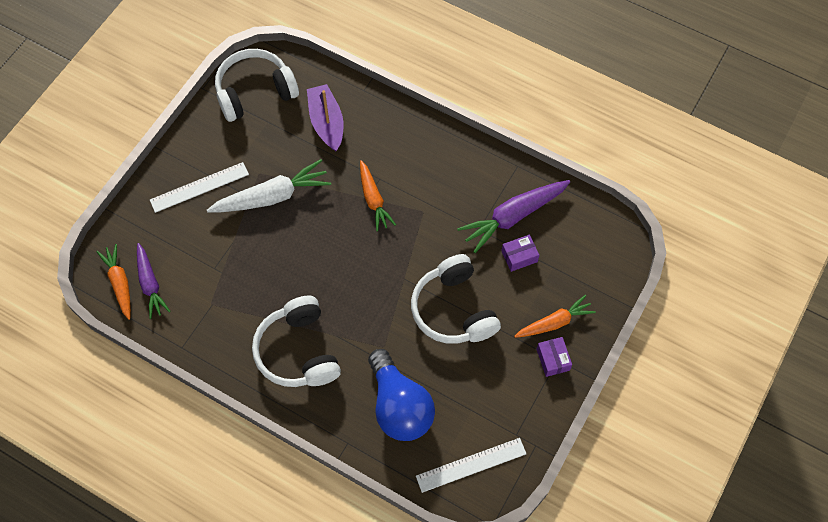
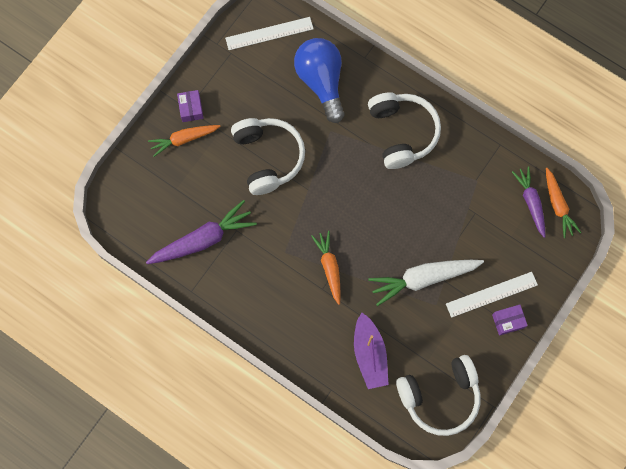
camera: 175 degrees left, 10 degrees up
(519, 256) = (204, 201): purple box -> purple box (508, 321)

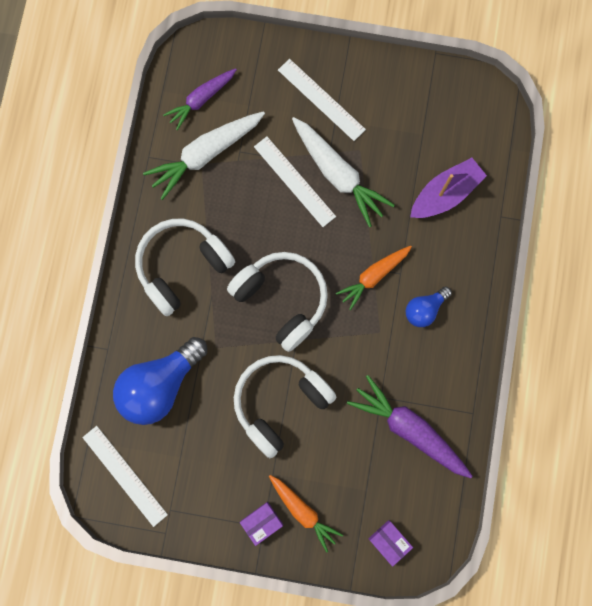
camera: 115 degrees left, 5 degrees up
(286, 293) = (424, 309): none -> blue light bulb
(432, 243) = (294, 181): none -> white ruler
(440, 396) = (452, 107): white headphones -> white headphones (282, 299)
(483, 187) = (206, 154): none -> white carrot
(508, 321) = (341, 72): purple box -> purple box (389, 542)
(557, 205) = (192, 72): orange carrot -> none

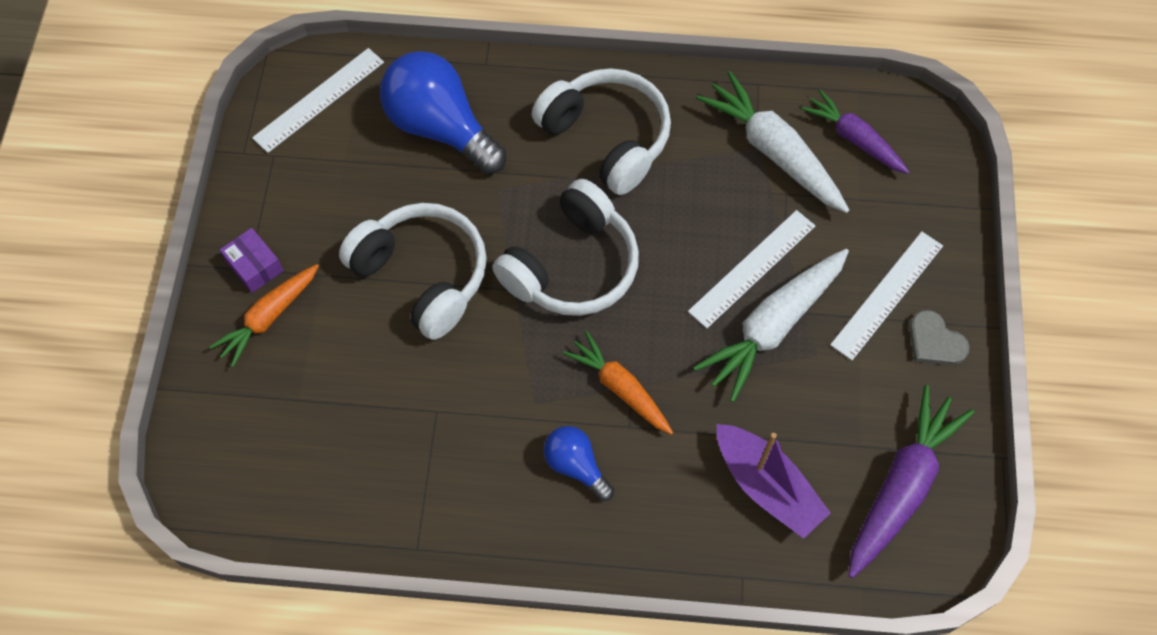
camera: 85 degrees right, 15 degrees down
(356, 77) = (935, 342): none -> grey heart
(389, 542) = (223, 437): purple box -> none
(409, 429) = (389, 455): purple carrot -> purple carrot (901, 487)

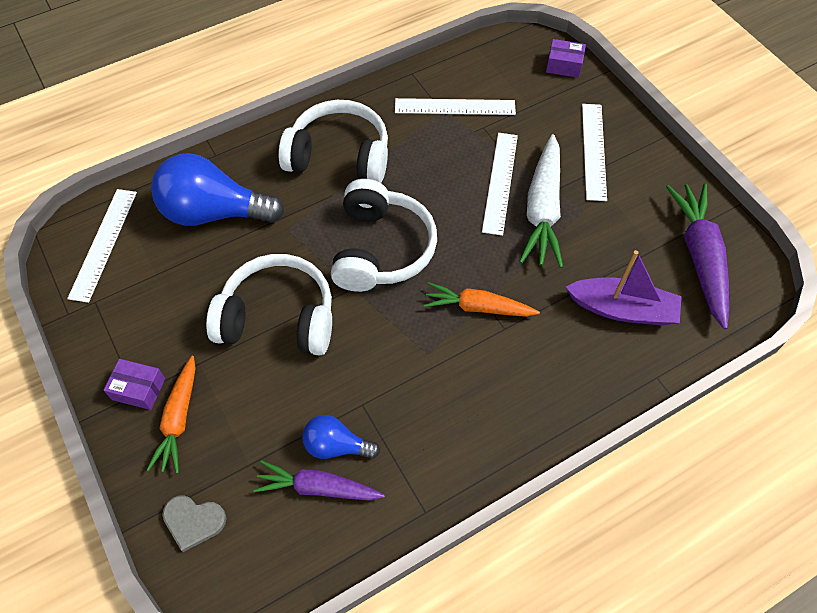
camera: 35 degrees left, 5 degrees down
(576, 466) = (490, 377): blue light bulb -> blue light bulb (336, 446)
(773, 151) = (455, 107): white carrot -> white ruler
(854, 139) = (497, 74): purple carrot -> purple carrot (318, 487)
(935, 342) = (644, 161): grey heart -> grey heart (193, 521)
(940, 172) = (564, 65): none -> purple box

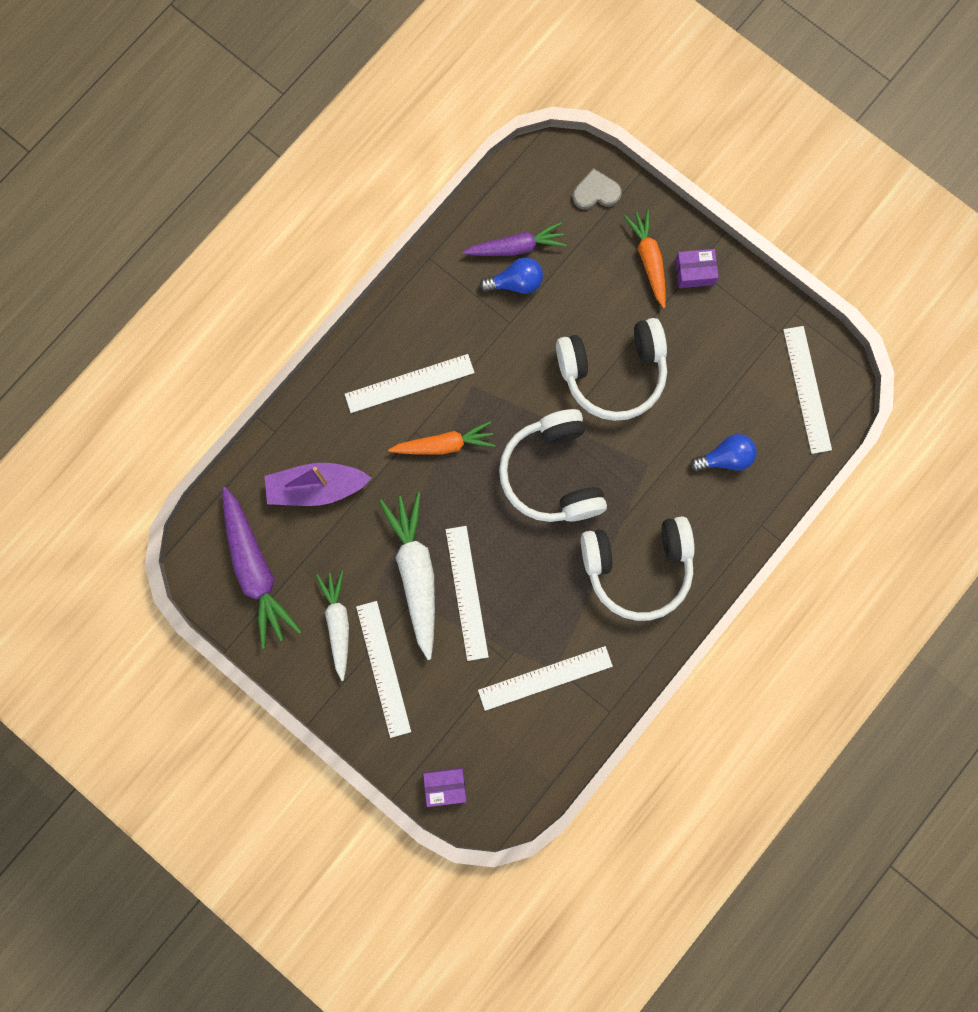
camera: 160 degrees right, 20 degrees up
(214, 212) = (725, 458): blue light bulb -> blue light bulb, size x0.52
(495, 377) = (409, 383): none -> white ruler
(627, 193) = (338, 623): none -> white carrot

